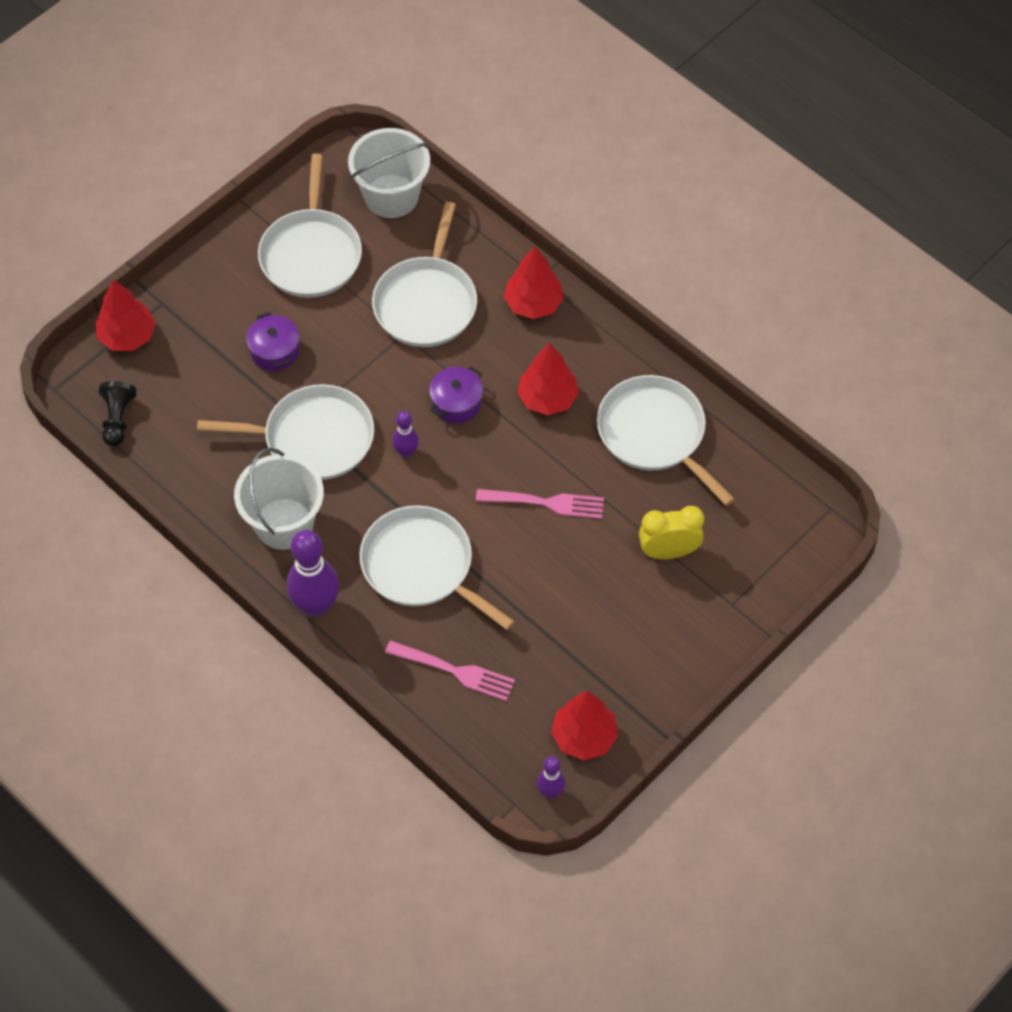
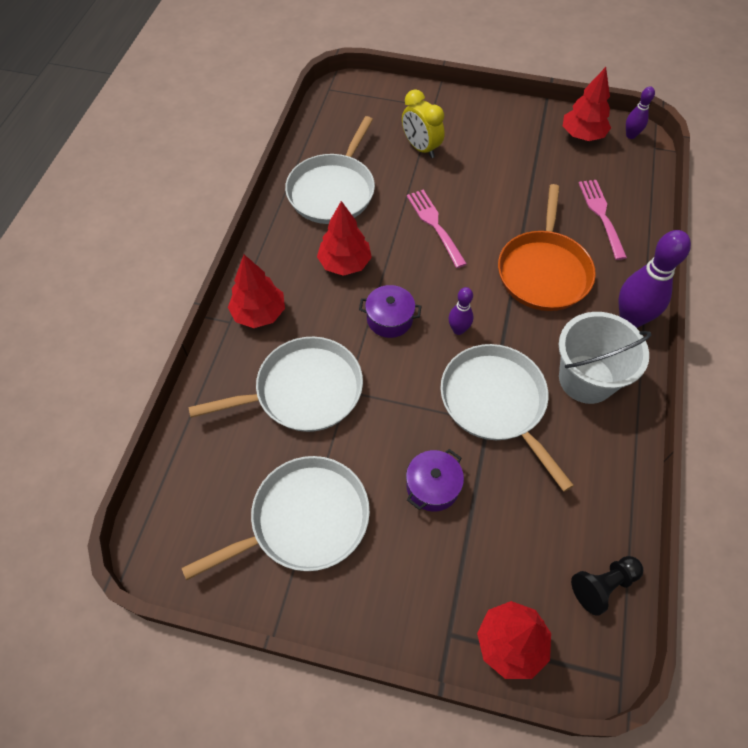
camera: 120 degrees left, 0 degrees up
(391, 196) = (195, 486): white bucket -> none
(422, 566) = (543, 271): white pan -> orange pan

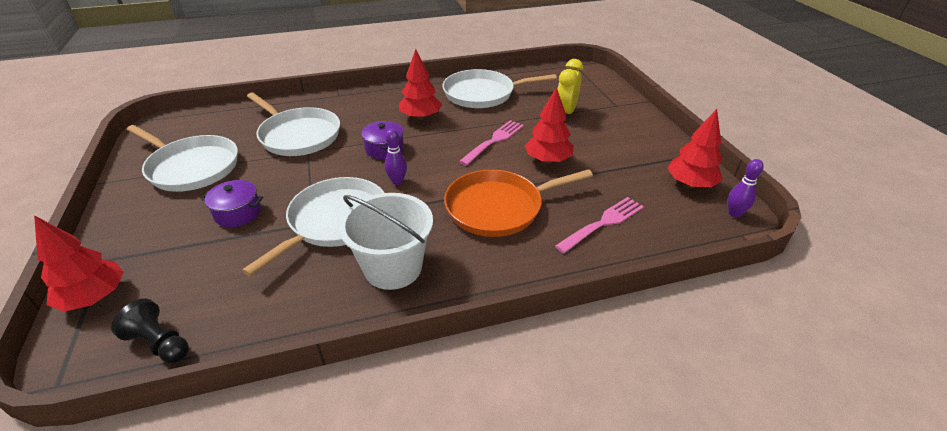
camera: 60 degrees right, 20 degrees down
(259, 313) = (352, 102): red tree -> red tree (548, 160)
(630, 319) = (489, 279): purple bowling pin -> none

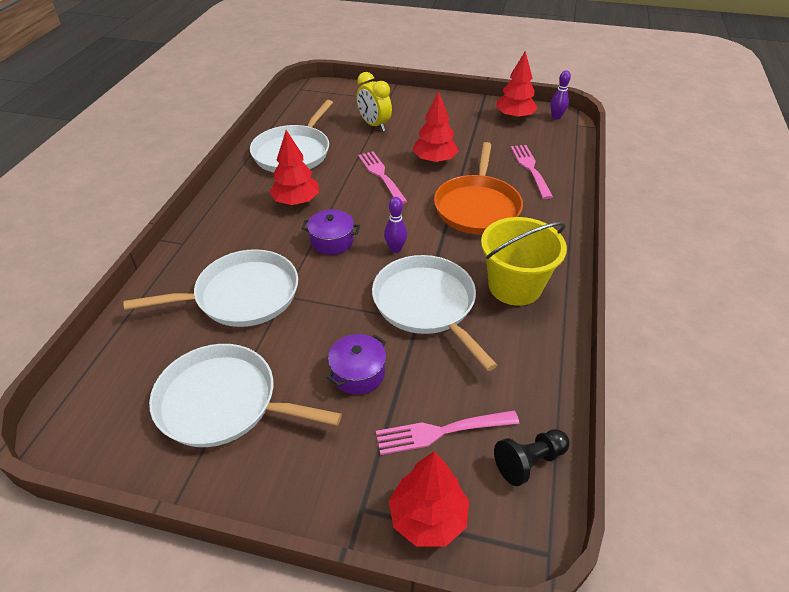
camera: 60 degrees left, 5 degrees up
(186, 277) = (442, 431): none -> pink fork
(191, 167) = (223, 402): white pan -> white pan turned 135 degrees counterclockwise
(393, 267) = (514, 286): white bucket -> yellow bucket

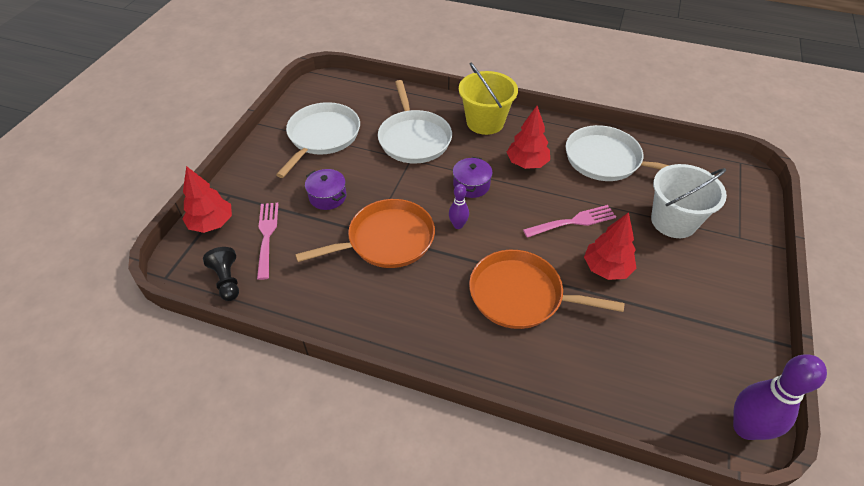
camera: 95 degrees right, 5 degrees up
(374, 125) = (673, 221): yellow clock -> white bucket
(427, 305) = (386, 240): white pan -> orange pan
(514, 117) = (730, 370): red tree -> none
(514, 286) = (399, 305): yellow bucket -> yellow bucket (485, 122)
(531, 169) = (599, 362): pink fork -> none
(556, 117) = (745, 428): purple bowling pin -> purple bowling pin, size x1.90

